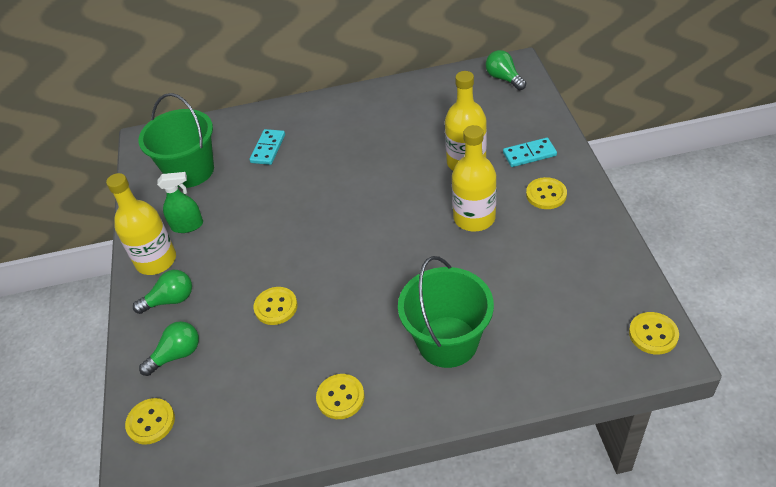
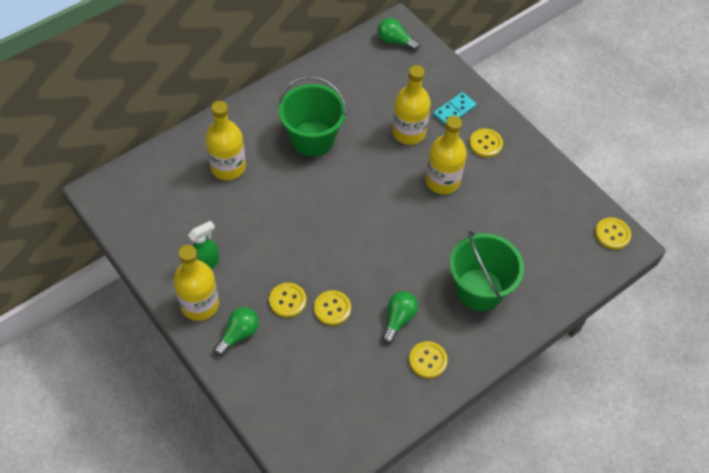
camera: 35 degrees left, 10 degrees up
(151, 422) = (295, 436): yellow button -> yellow button (287, 301)
(176, 355) = (277, 377): green light bulb -> green light bulb (398, 319)
(190, 171) = (169, 210): green bucket -> green bucket (312, 139)
(268, 148) = (228, 167): turquoise domino -> yellow bottle

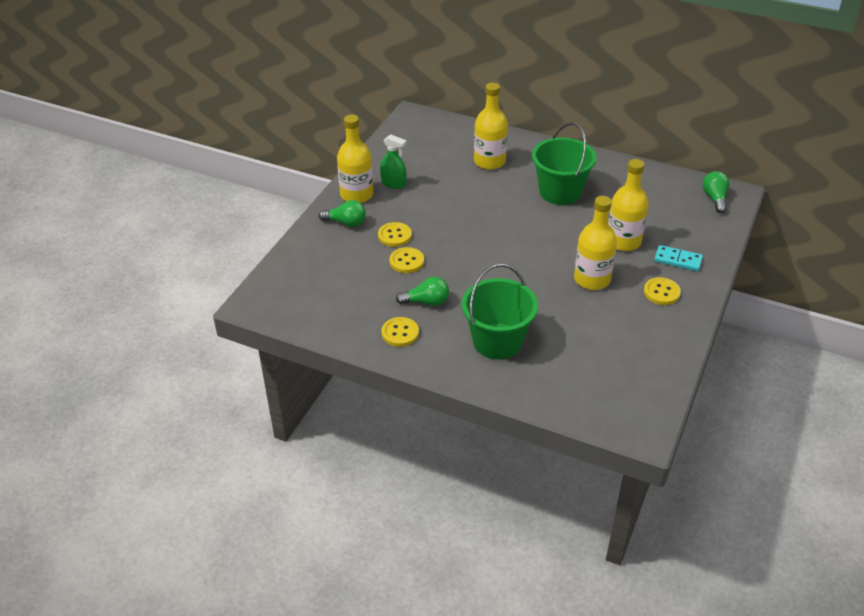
camera: 65 degrees right, 15 degrees down
(612, 234) = (644, 416): yellow button -> none

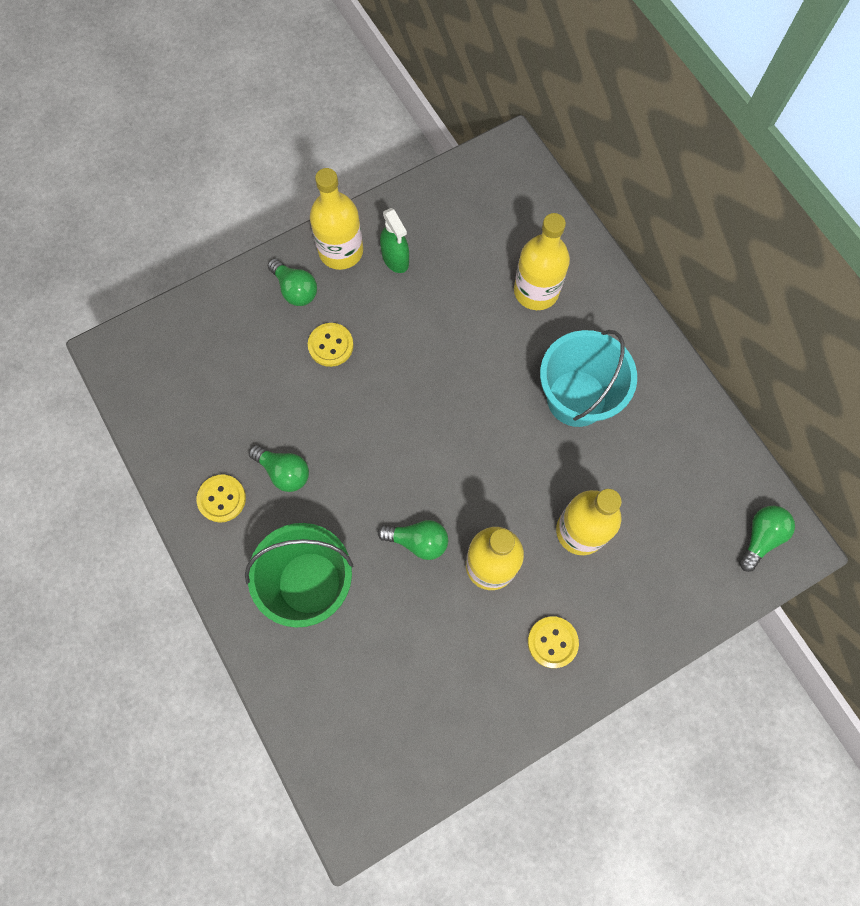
camera: 35 degrees right, 30 degrees up
(406, 261) = (312, 395): yellow button -> none
(540, 290) = (418, 541): none -> green light bulb
(560, 192) = (576, 398): green bucket -> turquoise bucket
(678, 260) = (618, 606): turquoise domino -> none

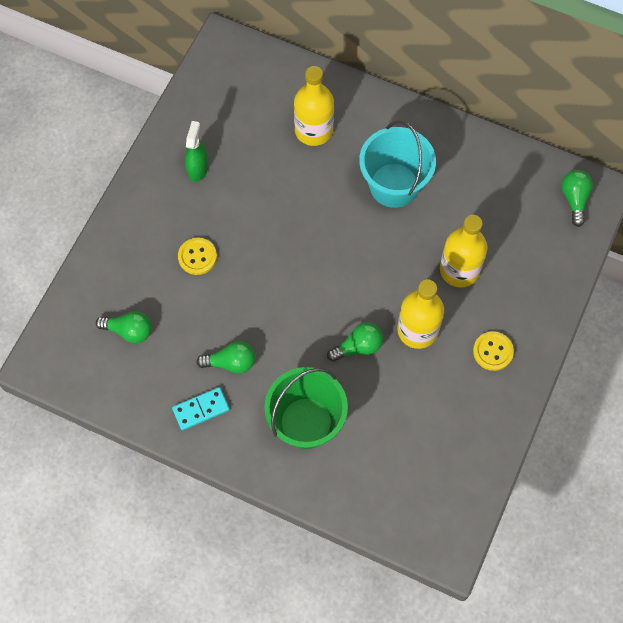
camera: 35 degrees left, 5 degrees down
(222, 499) = (201, 409): yellow button -> turquoise domino
(295, 289) = (141, 234): green light bulb -> green light bulb (129, 331)
(341, 251) = (153, 187): yellow bottle -> none
(395, 259) = (197, 168): green spray bottle -> green spray bottle turned 105 degrees counterclockwise

